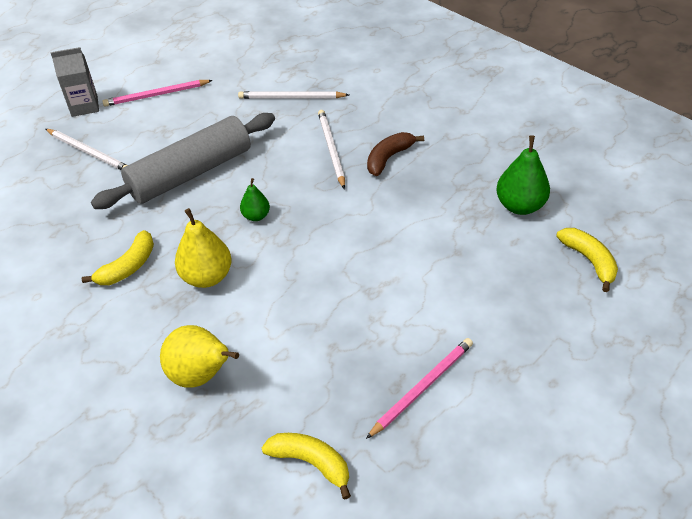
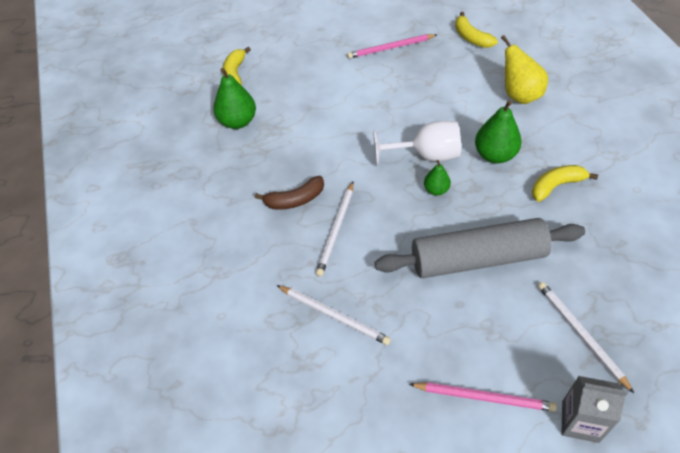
camera: 150 degrees left, 5 degrees up
(207, 276) = (495, 155): yellow pear -> green pear
(285, 247) = (426, 155): none -> white goblet

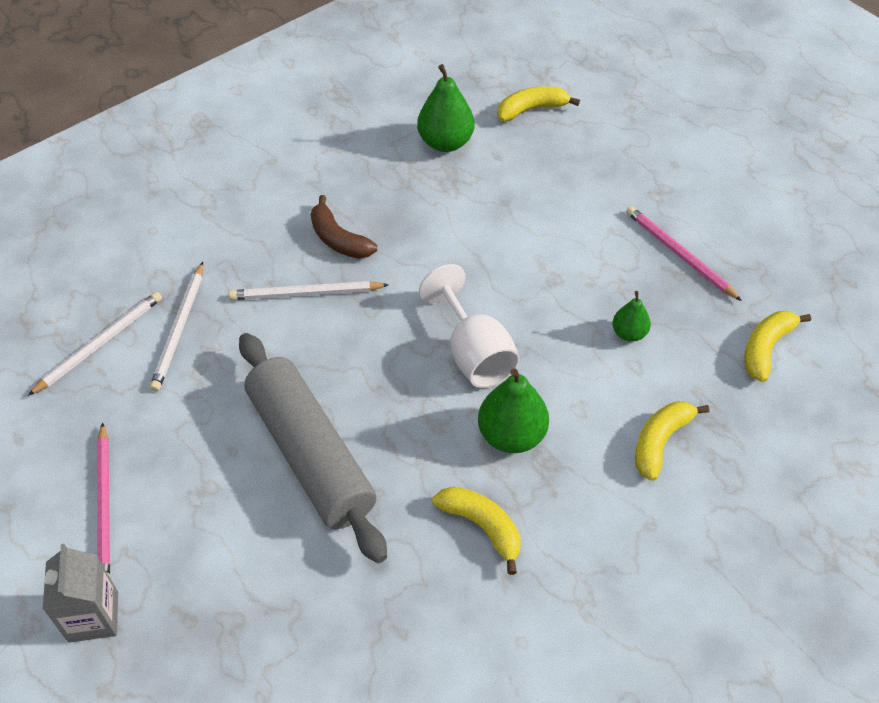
camera: 65 degrees right, 0 degrees up
(436, 190) = (414, 380): green pear -> green pear (629, 333)
(519, 95) = (660, 442): yellow pear -> yellow banana
(580, 334) = (223, 598): white pencil -> white pencil (100, 344)

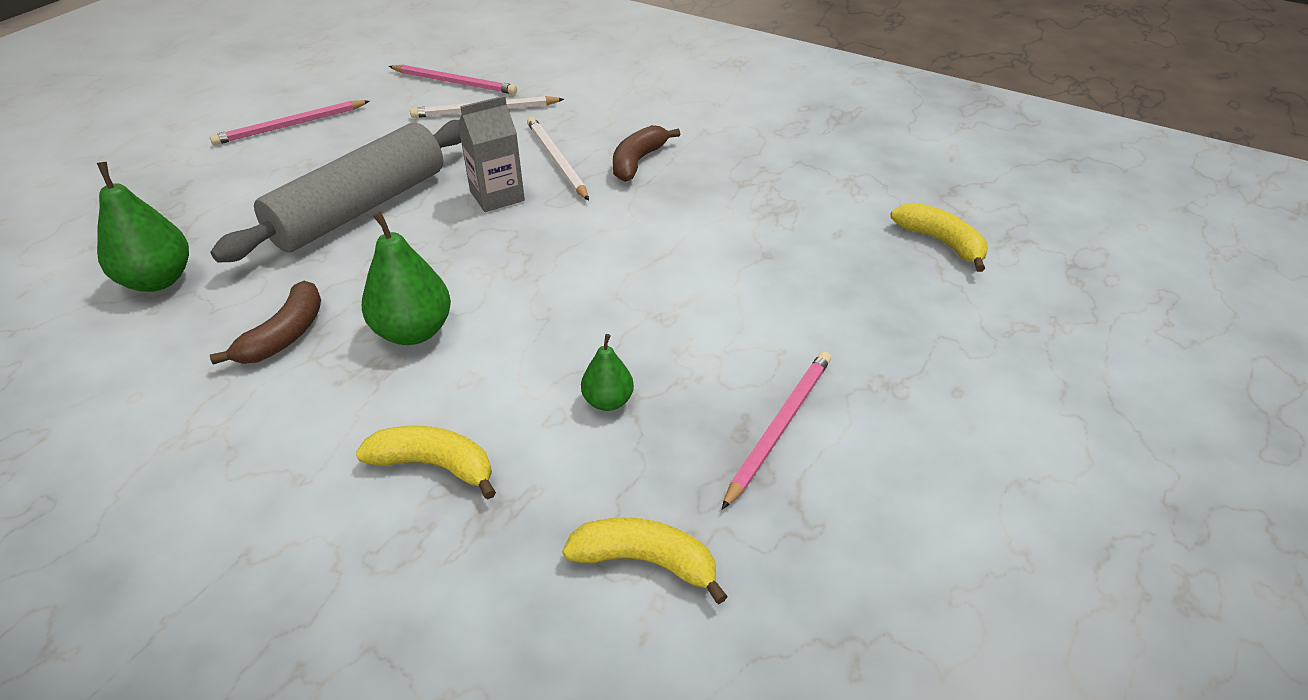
camera: 70 degrees right, 10 degrees down
(93, 617) = (182, 148): grey carton -> grey carton (497, 196)
(100, 344) = (455, 82): white pencil -> pink pencil
(445, 142) = (828, 193): green pear -> green pear (158, 280)
(474, 353) = (523, 279): white goblet -> none
(482, 527) = (285, 335): yellow banana -> brown banana

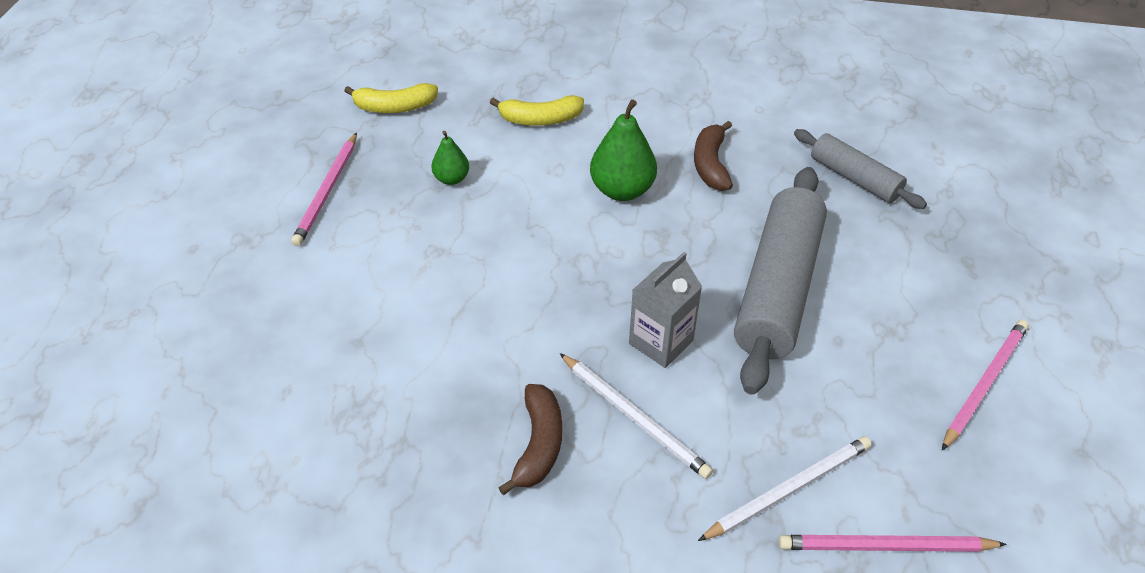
camera: 160 degrees right, 5 degrees up
(158, 280) = (854, 178): green pear -> grey rolling pin
(941, 242) = (173, 409): yellow banana -> none

